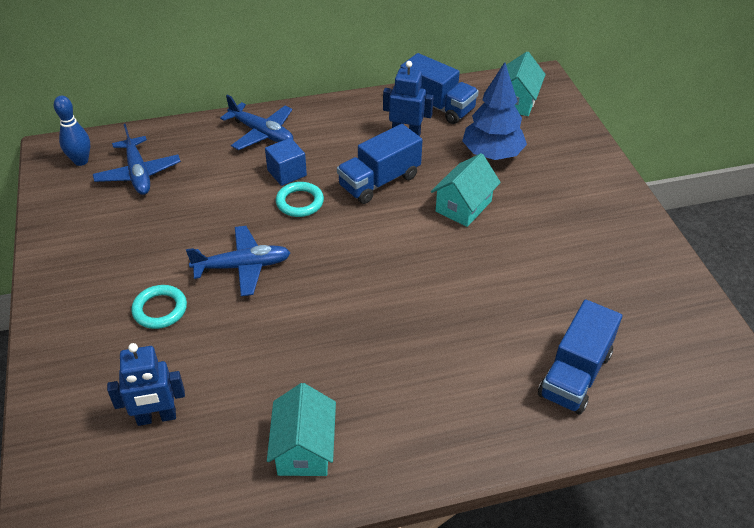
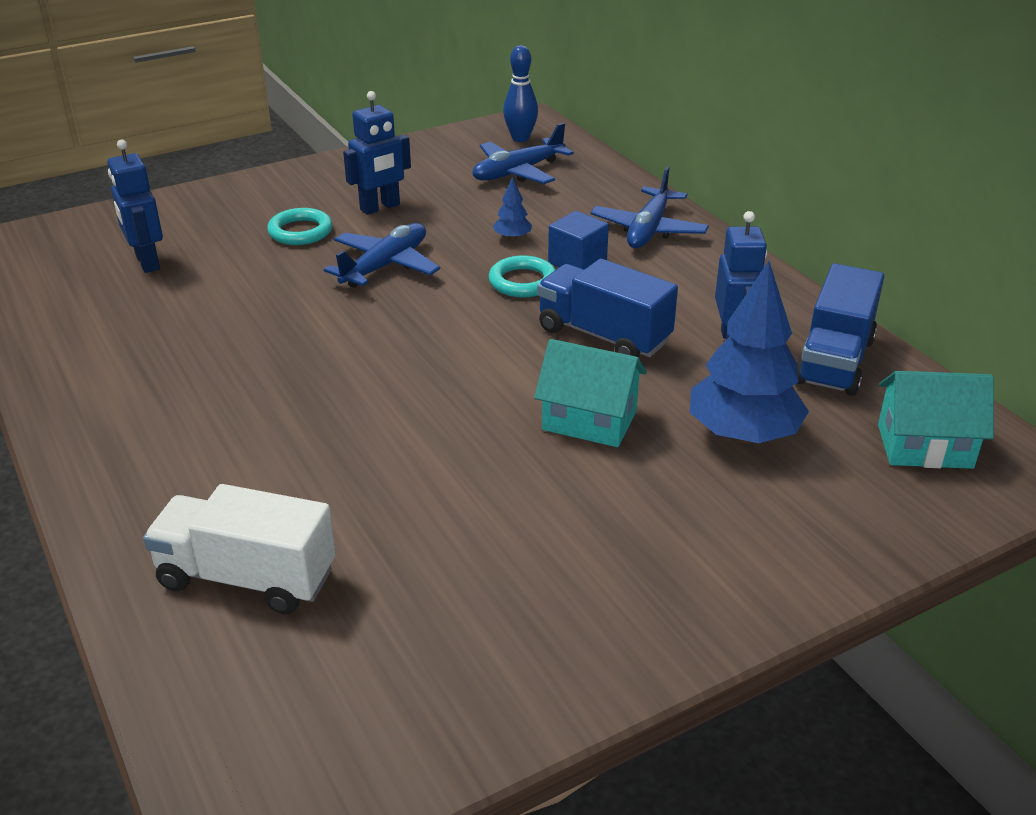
camera: 75 degrees right, 10 degrees down
(147, 257) = (380, 207): none -> blue robot
(237, 196) = (512, 238): none -> blue tree
(243, 266) = (385, 266): blue plane -> blue plane turned 120 degrees counterclockwise
(304, 448) = (105, 358): turquoise house -> none
(575, 374) = (247, 578): blue truck -> white truck

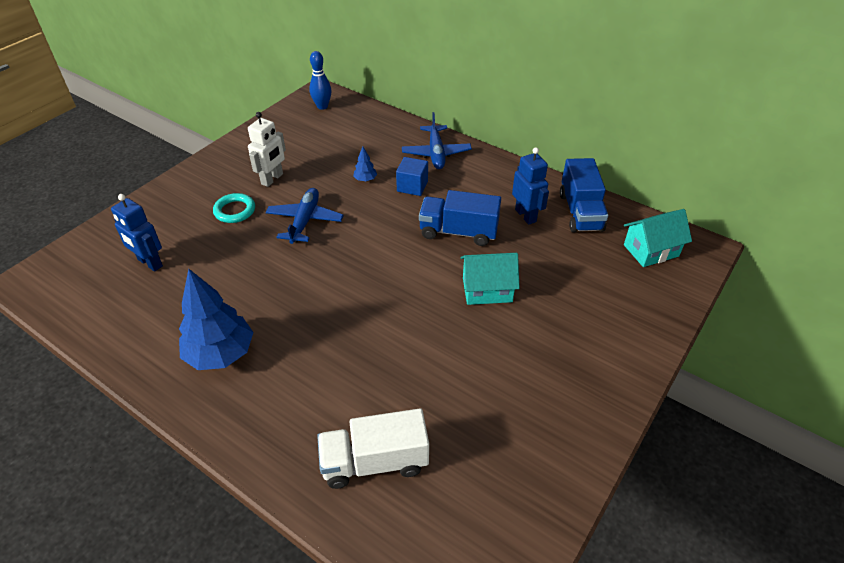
camera: 25 degrees left, 10 degrees up
(380, 207) = (272, 179): blue robot -> white robot
(517, 172) = (337, 132): blue plane -> none
(523, 282) = (391, 209): turquoise ring -> none
(742, 434) = (566, 272): blue tree -> blue tree (220, 354)

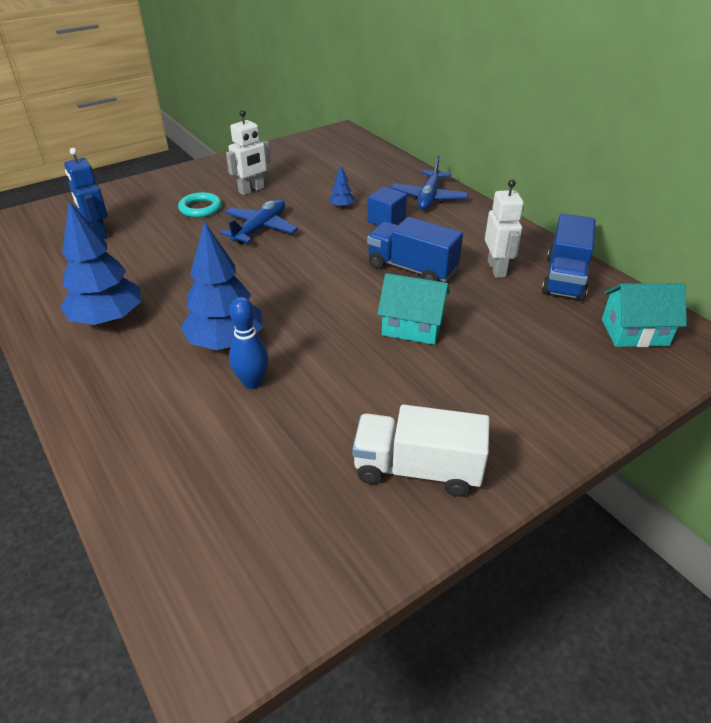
camera: 20 degrees right, 5 degrees down
(322, 106) = (336, 142): blue bowling pin -> blue bowling pin (252, 382)
(342, 347) = (226, 342): none -> blue tree
(375, 462) = (191, 455): white truck -> white truck (417, 469)
(525, 215) = (497, 269): blue robot -> white robot

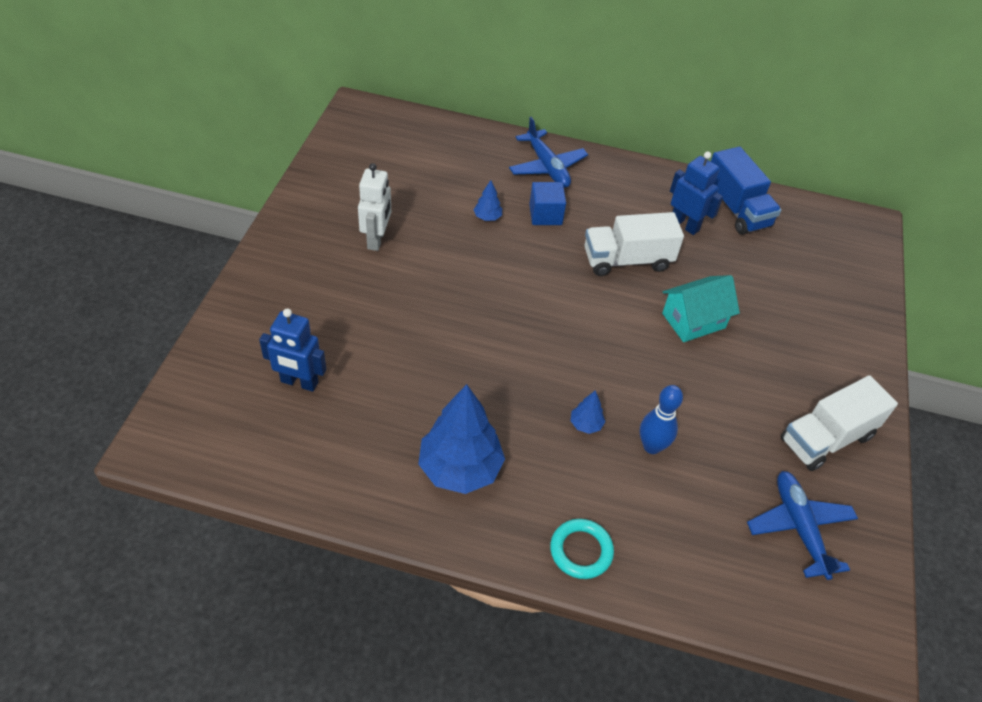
camera: 45 degrees left, 10 degrees up
(200, 208) = (358, 291): turquoise ring -> turquoise ring (581, 551)
(226, 342) = (585, 424): blue tree -> blue tree, size x0.43
(260, 228) = (451, 285): blue plane -> blue plane (799, 527)
(412, 268) = (627, 260): blue truck -> white truck
(497, 269) = (684, 225): white robot -> blue robot
(634, 332) = (824, 238): turquoise house -> none

